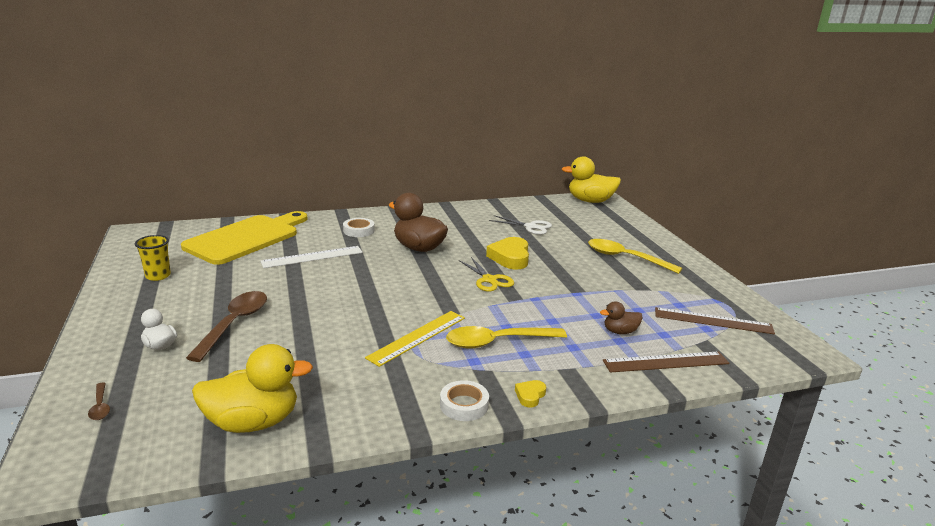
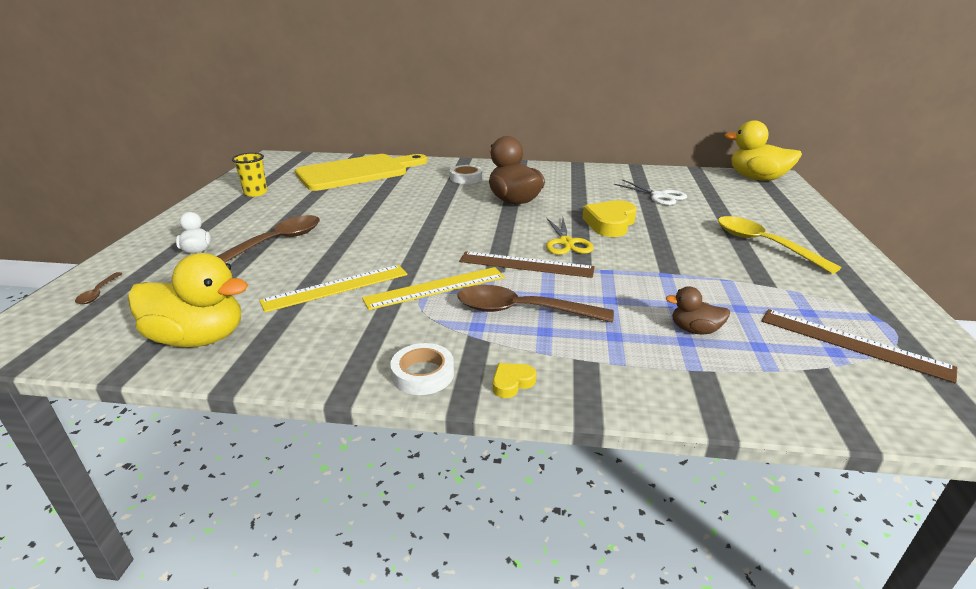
camera: 25 degrees right, 5 degrees up
(312, 257) = (400, 195): white ruler -> none
(333, 353) = (336, 287): none -> yellow ruler
(497, 342) = (522, 311): yellow spoon -> brown spoon
(665, 362) = (738, 384): brown ruler -> brown ruler (526, 264)

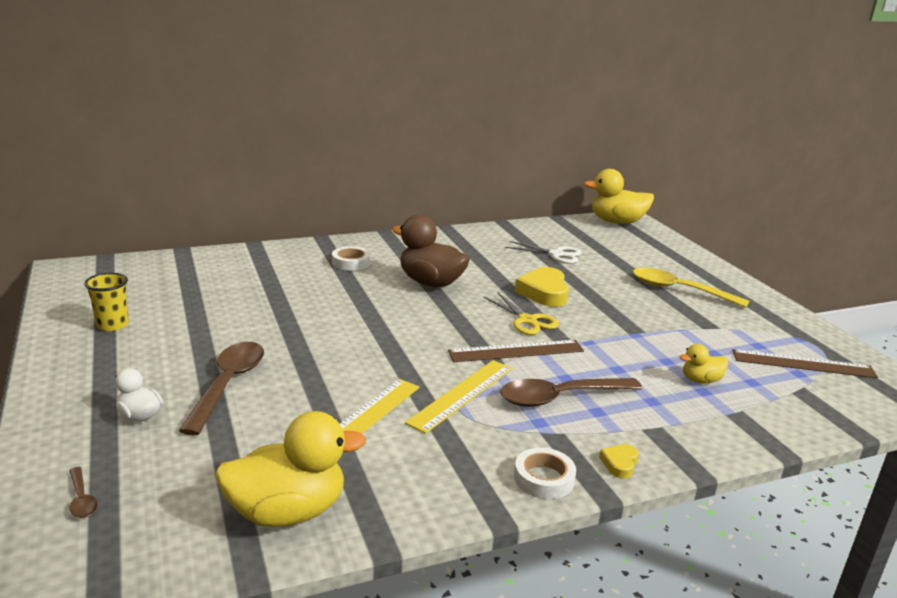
camera: 30 degrees left, 5 degrees down
(357, 172) = (213, 274): yellow cutting board -> none
(694, 330) = (700, 380): brown duck -> yellow duck

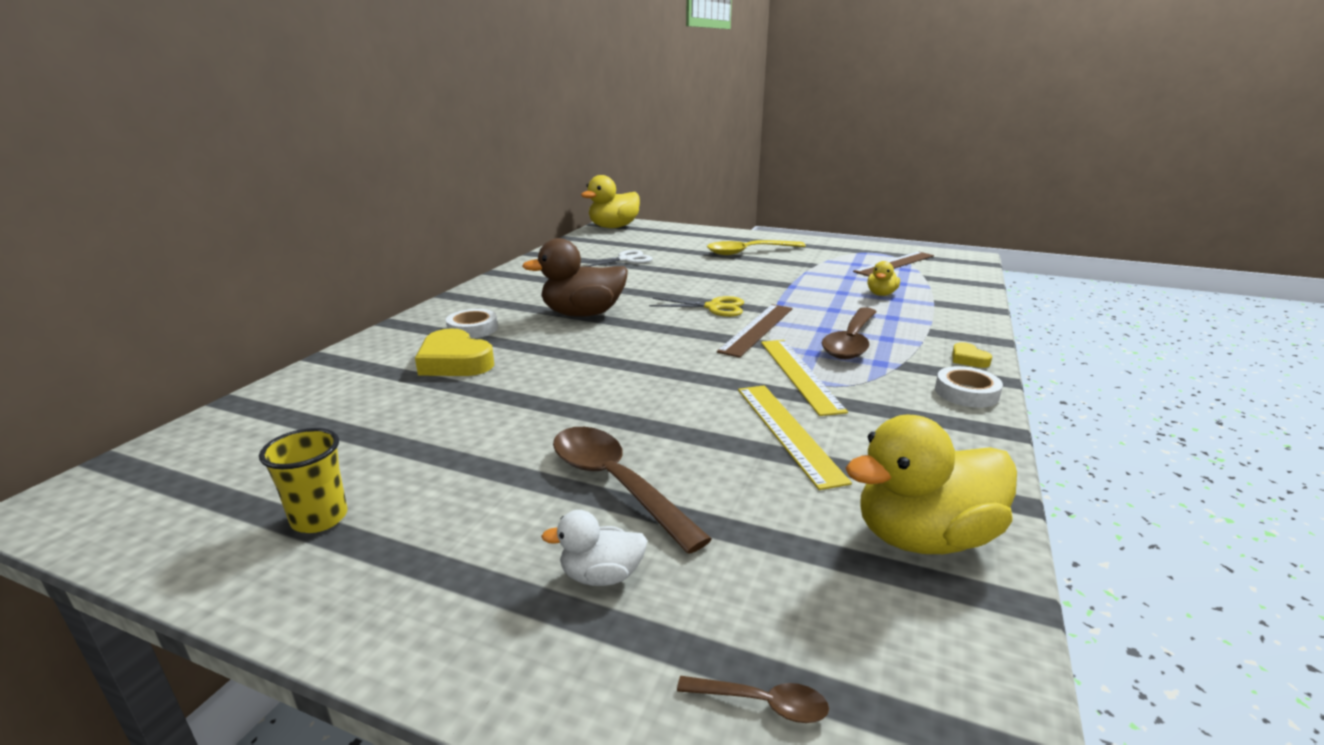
camera: 45 degrees left, 0 degrees up
(287, 512) = (924, 537): yellow duck -> yellow duck turned 135 degrees counterclockwise
(544, 292) = (678, 286): yellow heart -> yellow heart (454, 362)

